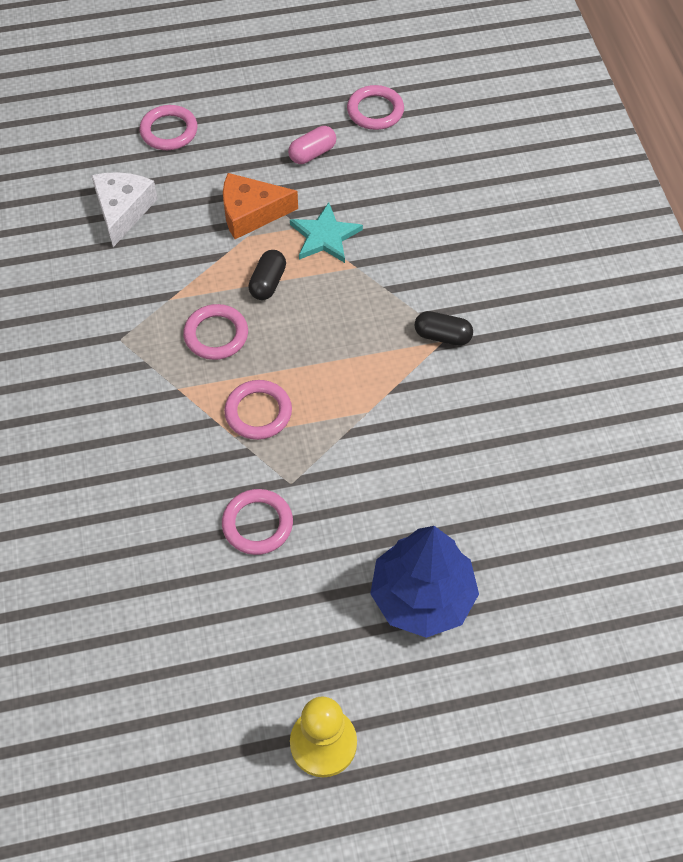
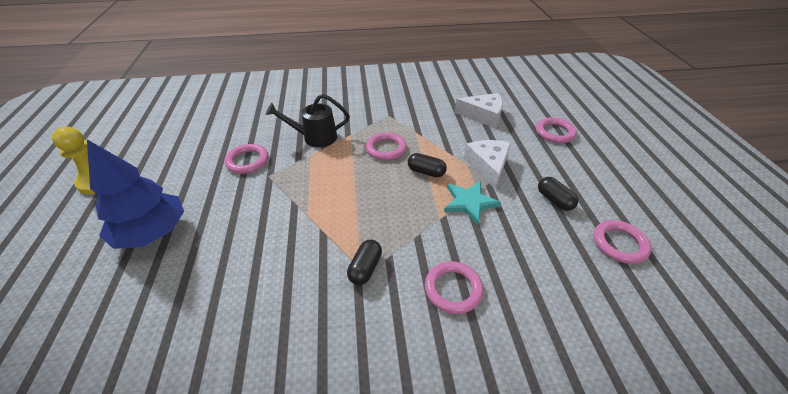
camera: 95 degrees right, 15 degrees down
(188, 439) = (314, 137): none -> black watering can
(251, 213) = (488, 166): orange cheese -> white cheese
(258, 412) = (324, 164): pink ring -> pink ring (453, 289)
(312, 153) = (554, 200): pink capsule -> black capsule

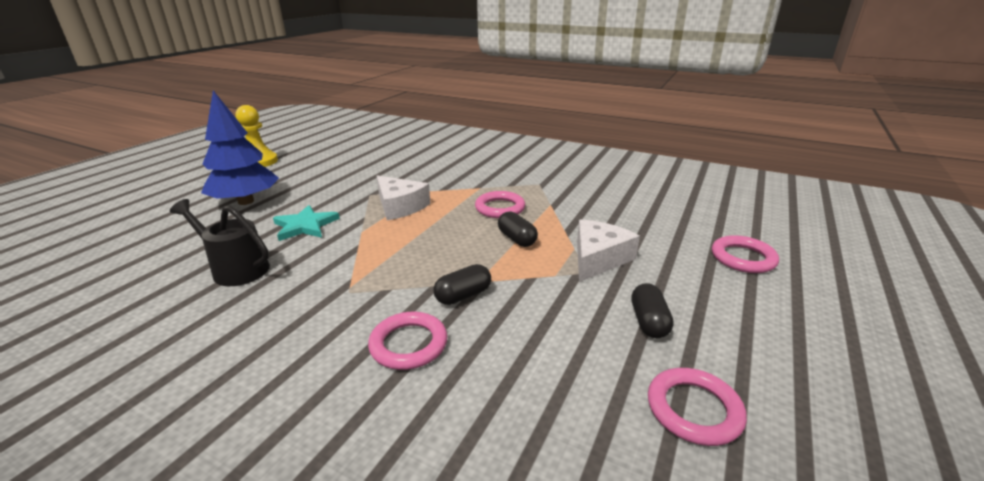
camera: 35 degrees right, 15 degrees down
(247, 161) = (368, 180): pink ring -> none
(314, 137) = (444, 180): black watering can -> black watering can (235, 268)
(365, 268) = (353, 288): black capsule -> black capsule (463, 295)
(469, 202) = (530, 281): turquoise star -> turquoise star (305, 226)
(483, 116) = (654, 214): white cheese -> white cheese (400, 206)

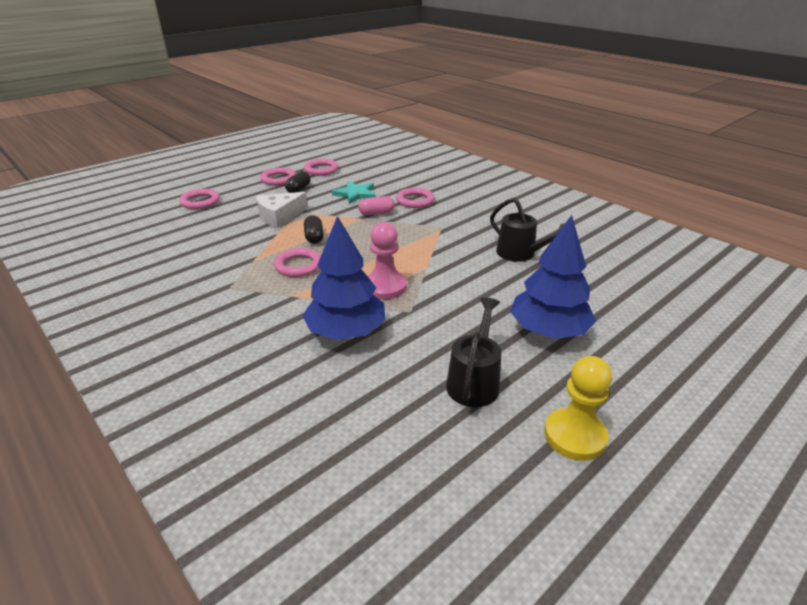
camera: 160 degrees left, 5 degrees up
(305, 226) = (475, 282): turquoise star -> turquoise star (355, 194)
(316, 170) = (474, 381): none -> black watering can
(400, 206) = (385, 287): white cheese -> pink pawn
(416, 176) = (346, 332): none -> blue tree
(463, 295) = (376, 213): black capsule -> pink capsule
(727, 343) = (278, 179): none -> pink ring

